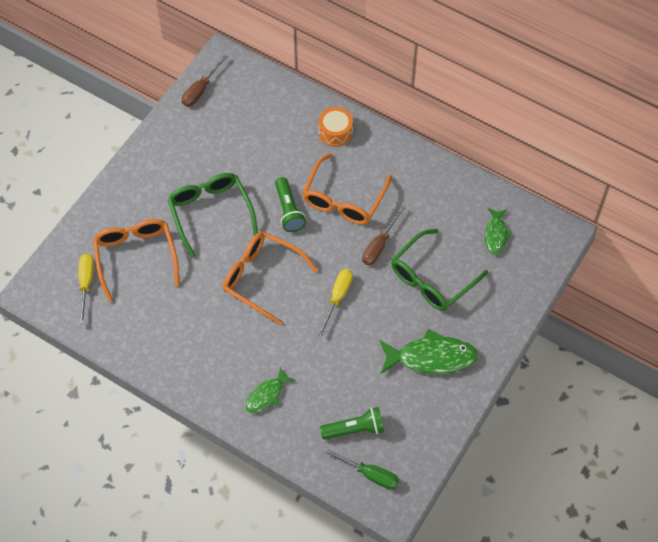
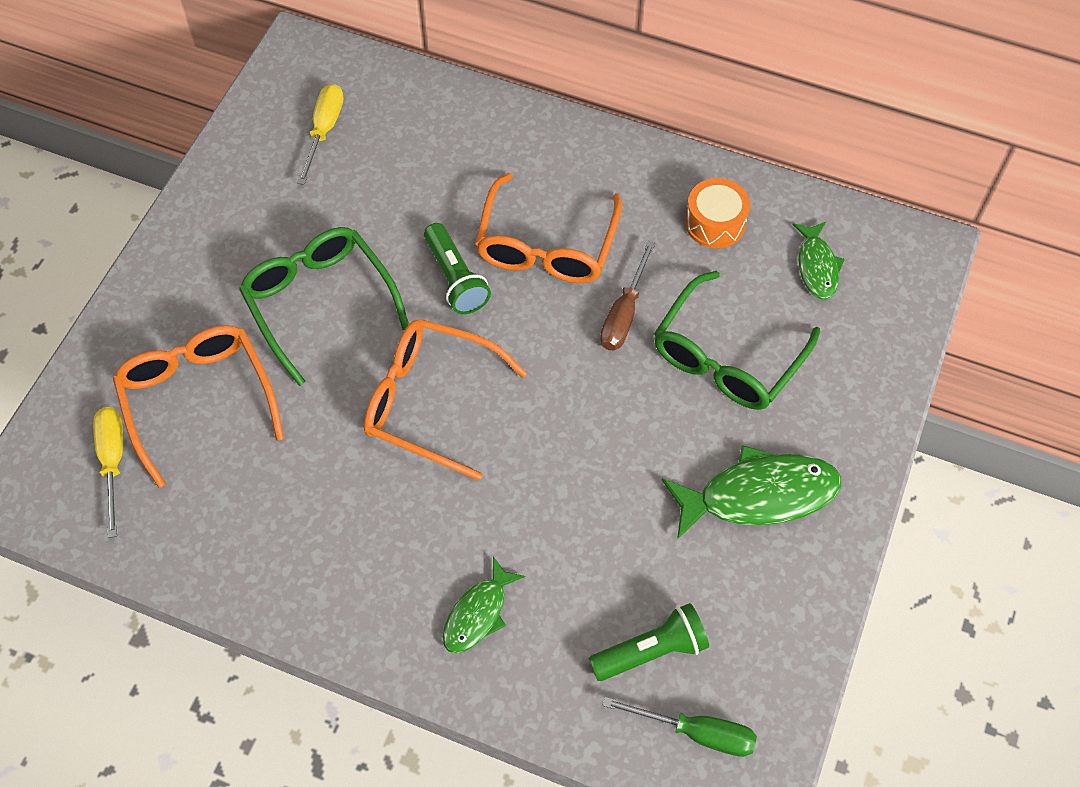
camera: 10 degrees left, 0 degrees up
(200, 90) = (269, 103): brown screwdriver -> none
(335, 132) = (509, 138): orange drum -> orange drum (715, 223)
(337, 298) = (570, 415): yellow screwdriver -> yellow screwdriver (324, 130)

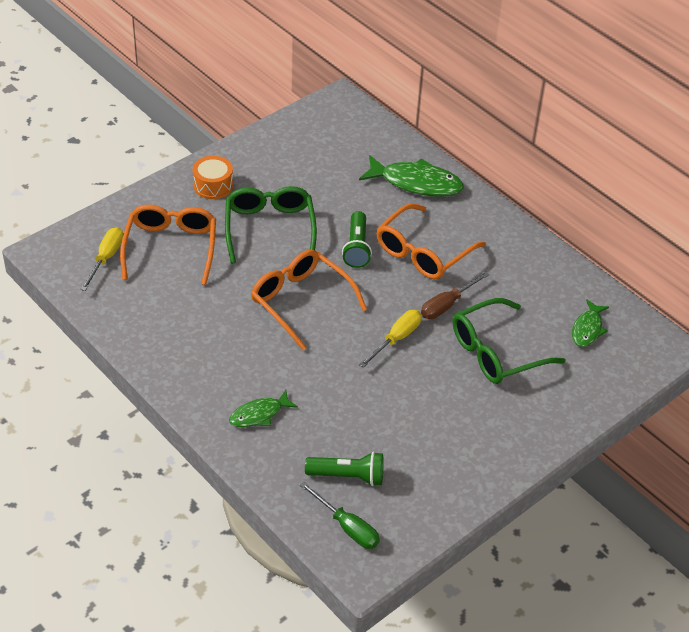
camera: 25 degrees right, 15 degrees down
(324, 130) = (329, 145): yellow screwdriver -> yellow screwdriver (396, 339)
(715, 223) = (537, 281): orange drum -> orange drum (213, 185)
(759, 495) = (467, 429): green fish -> green fish (416, 183)

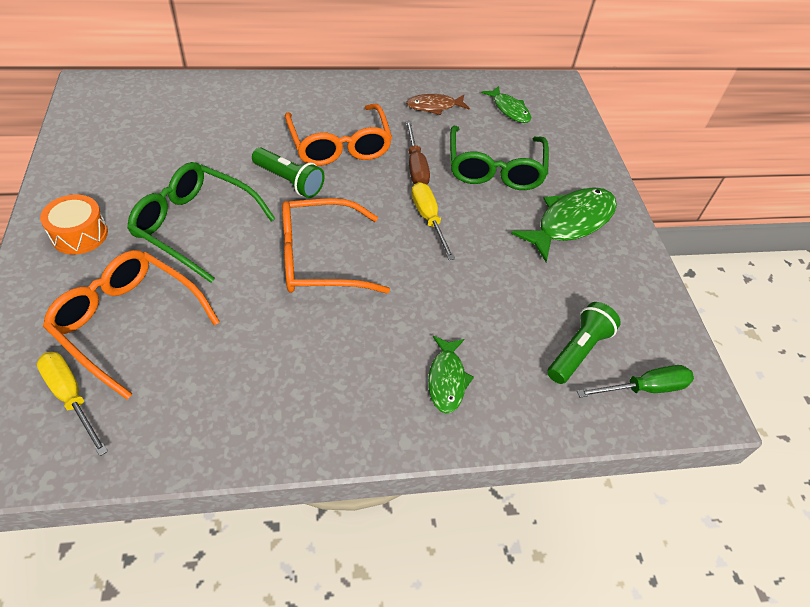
camera: 60 degrees left, 5 degrees up
(416, 183) = (252, 103): green fish -> green fish (570, 222)
(534, 281) = (434, 106): none -> brown fish

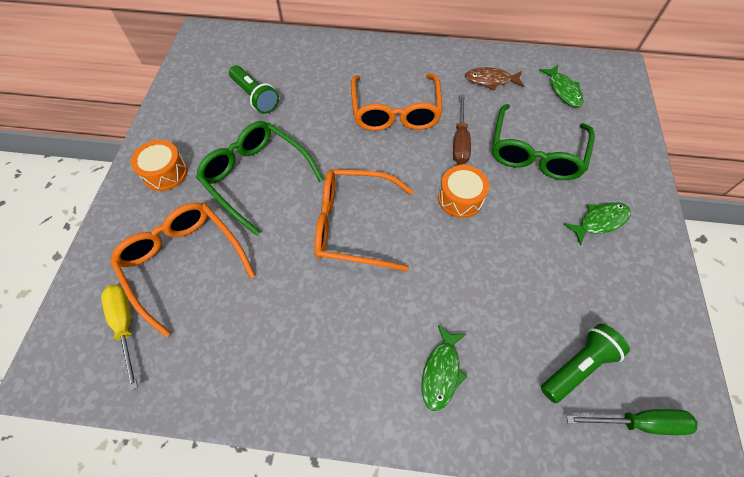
camera: 20 degrees right, 10 degrees up
(289, 181) = (344, 143): green flashlight -> green flashlight (255, 97)
(428, 219) = (460, 198): yellow screwdriver -> orange drum
(570, 222) = (599, 221): green fish -> green fish, size x0.58

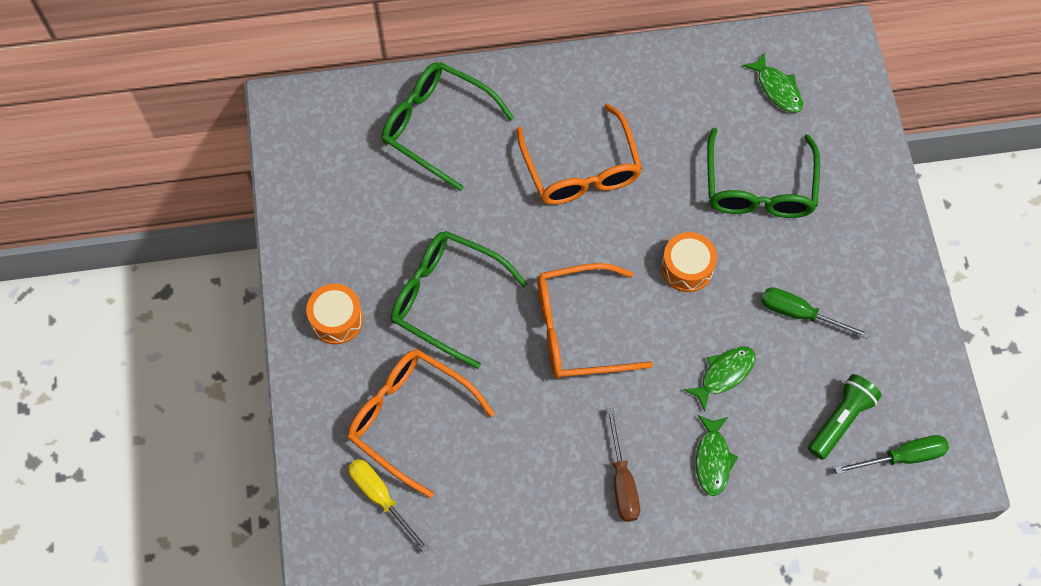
camera: 15 degrees left, 5 degrees up
(255, 97) = (399, 188): green flashlight -> none
(299, 65) = (436, 126): none -> green glasses
(460, 141) = (669, 193): brown screwdriver -> brown screwdriver (622, 481)
(491, 80) = (686, 94): brown fish -> none
(553, 258) = (799, 314): none -> green screwdriver
(599, 221) = (842, 259): green fish -> green fish (724, 374)

